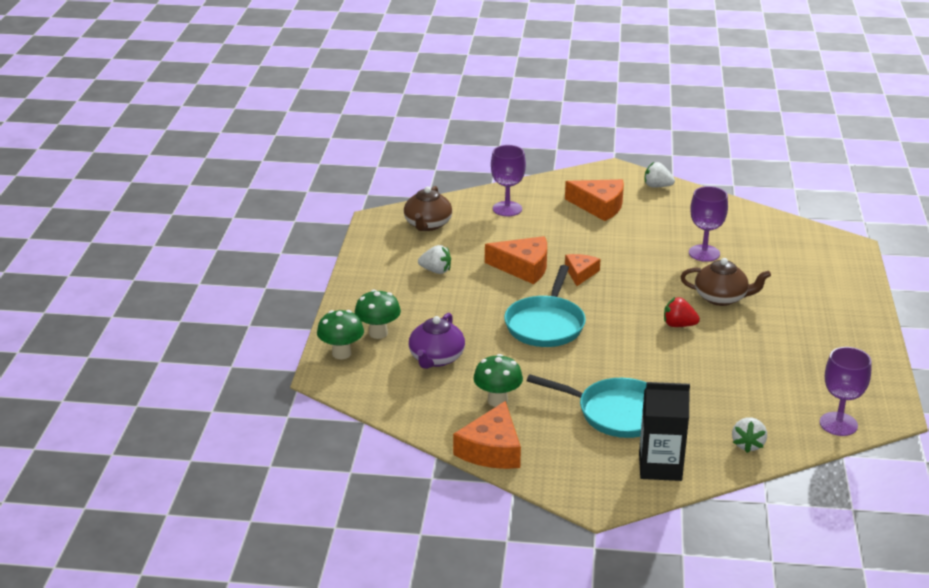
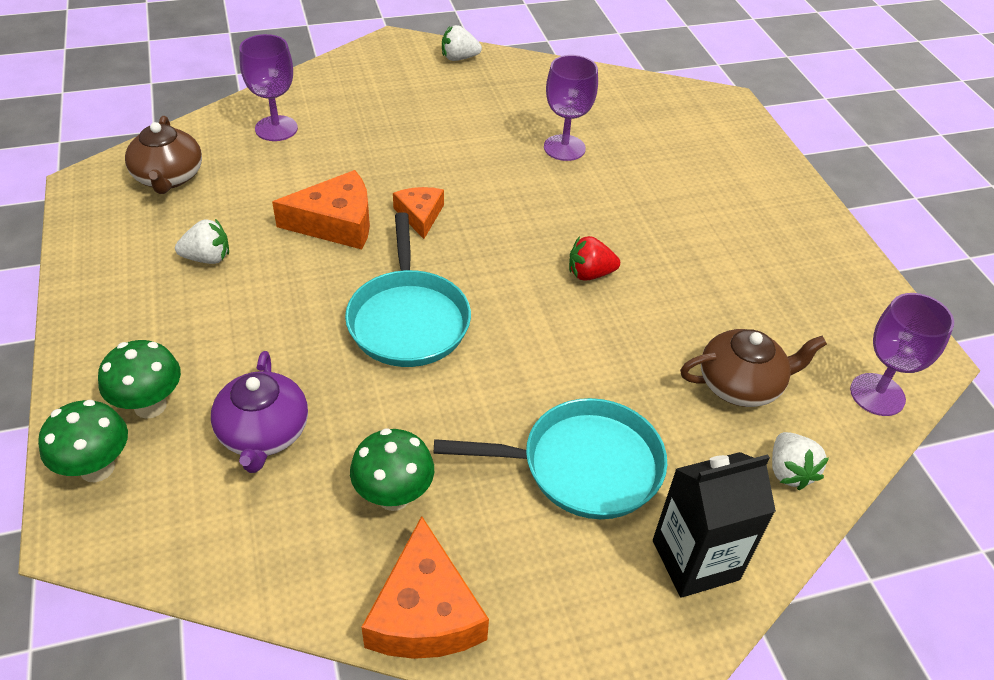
camera: 25 degrees left, 15 degrees up
(599, 206) = (399, 101): orange cheese -> none
(721, 298) = (621, 214): brown teapot -> brown teapot (741, 384)

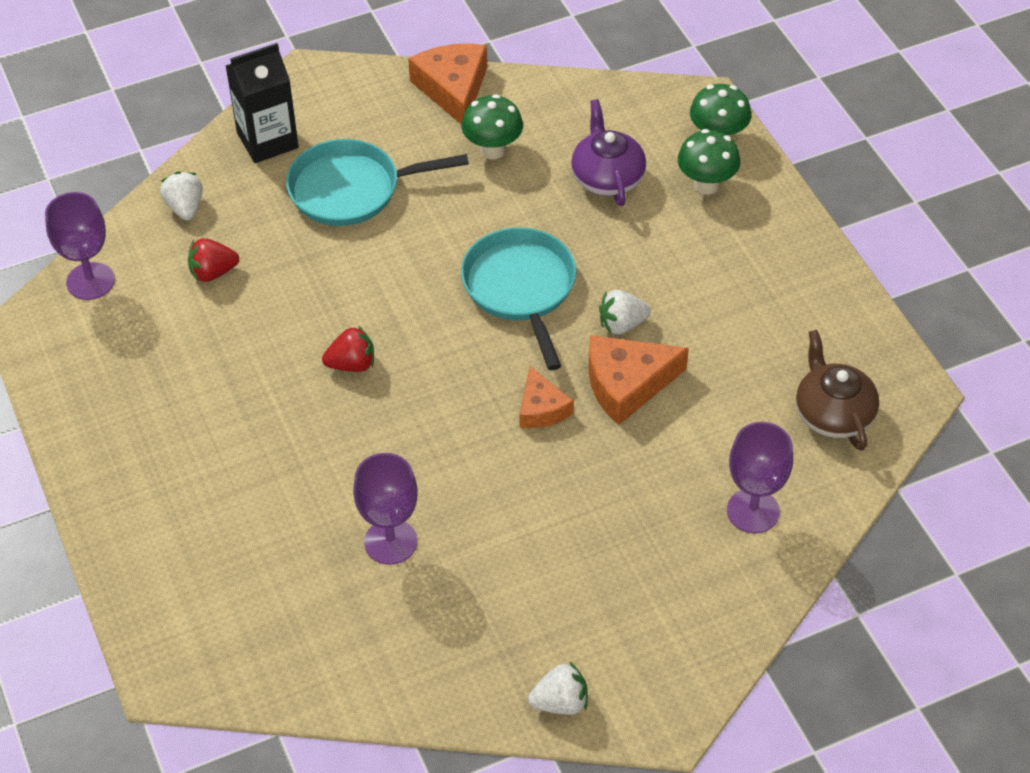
camera: 175 degrees right, 5 degrees up
(207, 258) = (735, 322): white strawberry -> white strawberry (622, 324)
(741, 384) = (213, 272): brown teapot -> red strawberry

